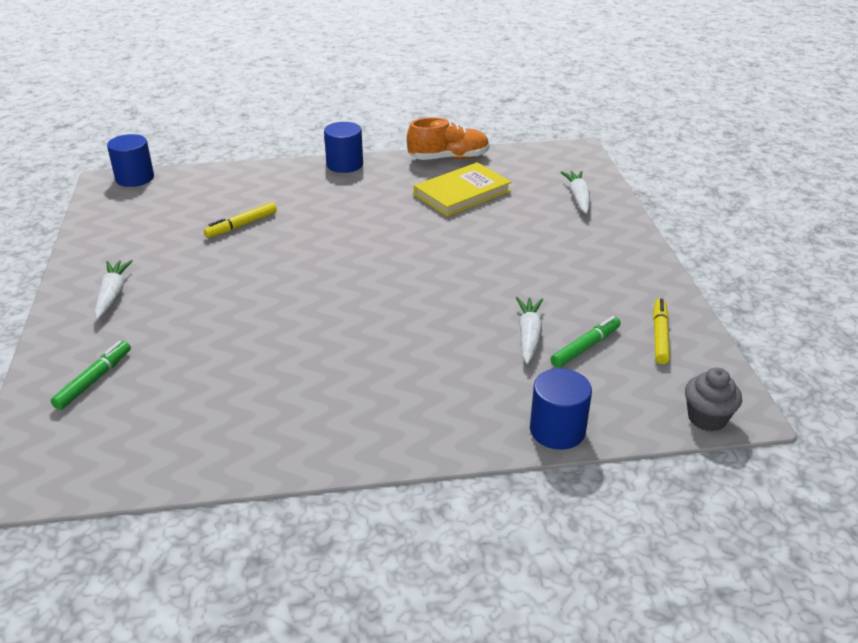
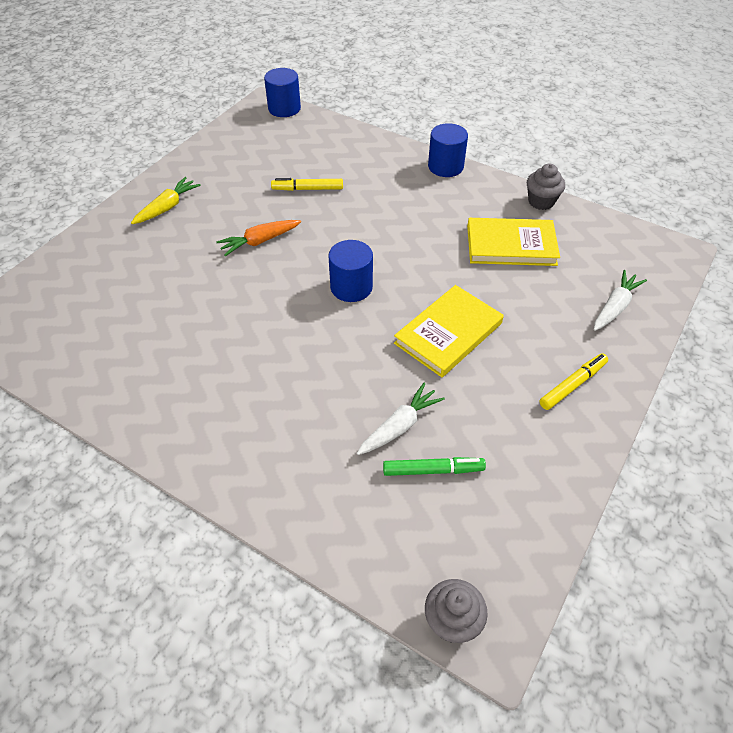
camera: 40 degrees right, 15 degrees up
(94, 380) = (88, 272): green marker -> none
(113, 295) = (167, 207): white carrot -> yellow carrot
(247, 279) = (260, 241): none -> orange carrot
(448, 158) = (541, 201): orange shoe -> grey cupcake
(488, 265) = (448, 333): none -> yellow book
(557, 430) = (316, 533): blue cylinder -> blue cylinder (351, 287)
(660, 336) = (513, 505): yellow marker -> yellow marker (572, 385)

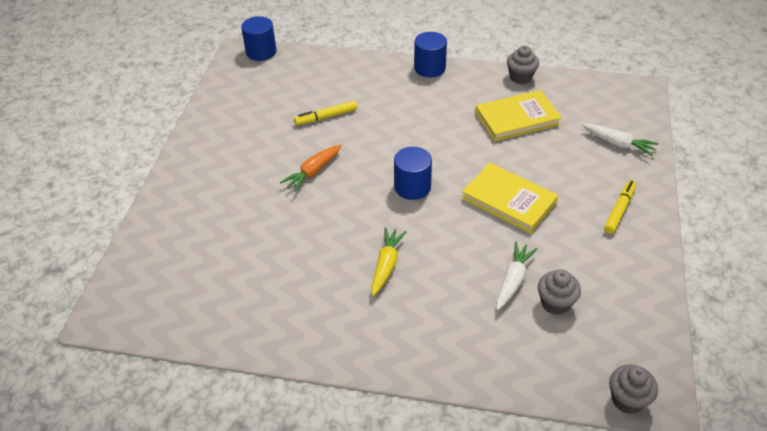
camera: 20 degrees left, 5 degrees down
(167, 207) = (212, 166): yellow carrot -> yellow carrot (386, 265)
(433, 470) = (555, 303): green marker -> grey cupcake
(448, 333) = (509, 200): yellow book -> yellow book turned 75 degrees counterclockwise
(615, 307) = (618, 144): white carrot -> white carrot turned 105 degrees clockwise

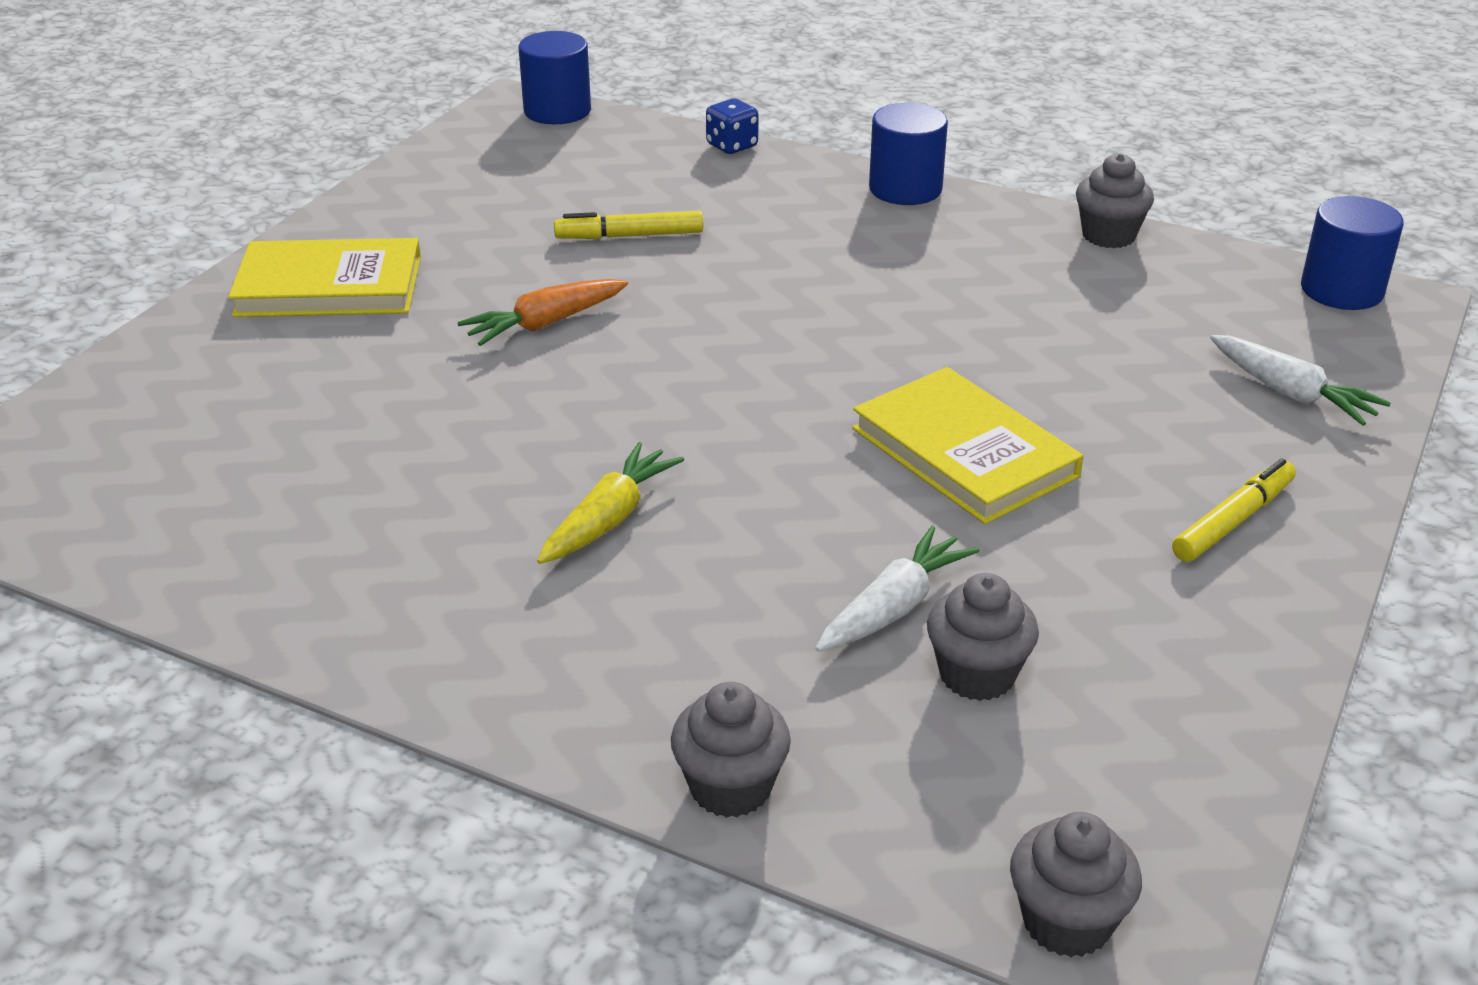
camera: 15 degrees right, 10 degrees down
(347, 58) = (732, 146): none -> blue dice
(412, 187) = (750, 388): blue cylinder -> blue cylinder (1341, 290)
(488, 376) = (730, 787): none -> grey cupcake
(517, 118) = (1062, 306): yellow book -> yellow book (329, 286)

